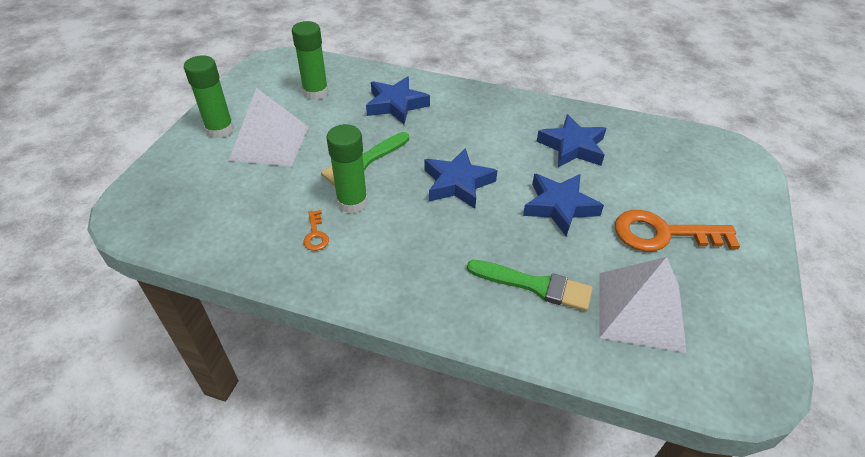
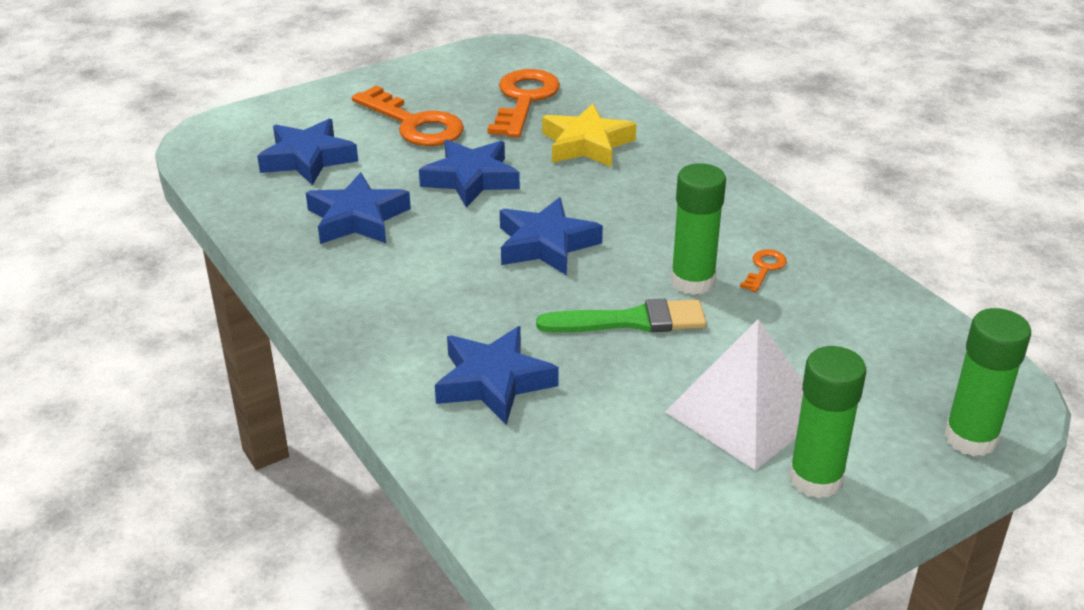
camera: 140 degrees left, 10 degrees down
(315, 92) = (598, 475): green glue stick -> green glue stick (970, 438)
(535, 285) = (586, 144): green brush -> yellow star
(640, 310) = (524, 100): white pyramid -> orange key
(664, 169) = (308, 159): none -> blue star

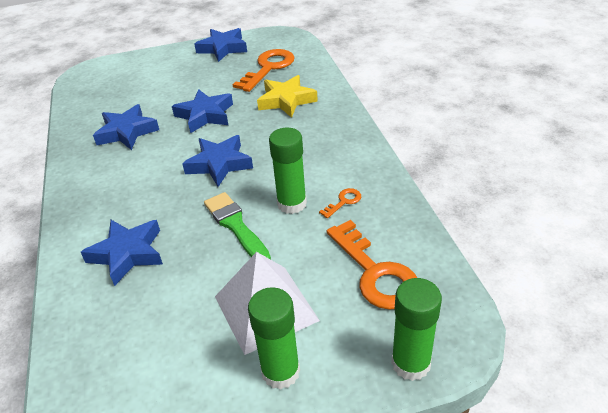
camera: 20 degrees right, 5 degrees up
(308, 159) = (127, 91): blue star -> blue star (223, 48)
(414, 124) = (197, 76): orange key -> orange key (375, 273)
(631, 321) = (236, 225): green brush -> green brush turned 135 degrees counterclockwise

